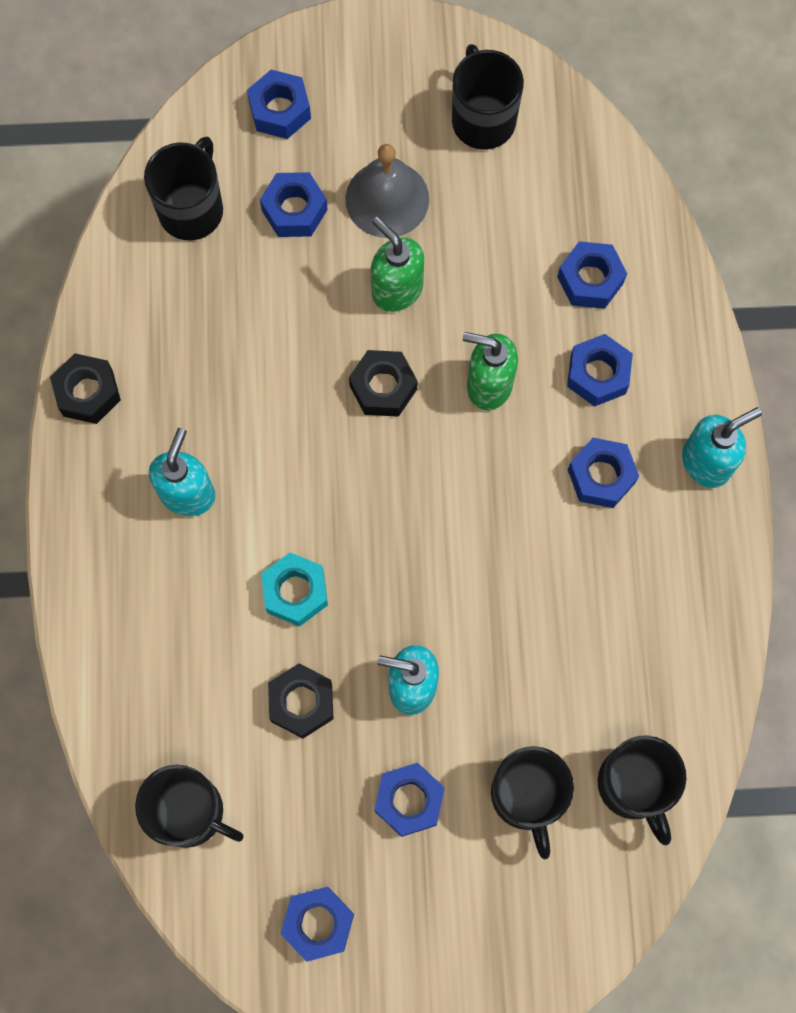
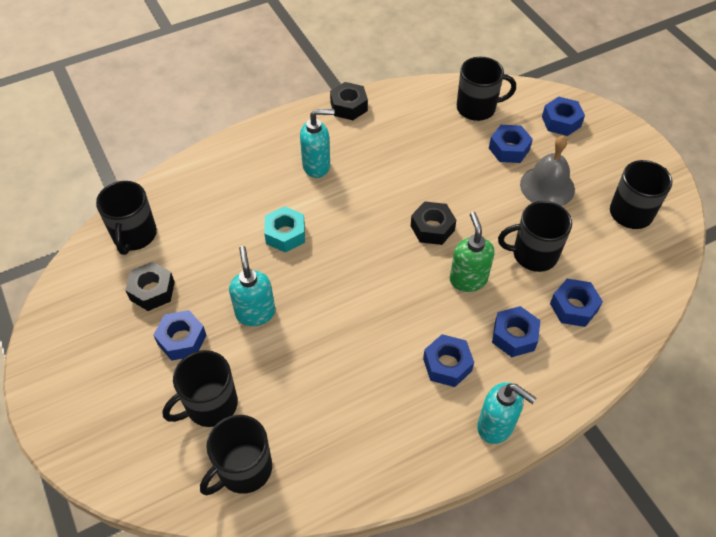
camera: 65 degrees right, 20 degrees down
(301, 702) = (220, 262): black nut -> black nut (152, 291)
(318, 923) = (88, 321): blue nut -> none
(396, 289) = (496, 212): green soap dispenser -> none
(489, 282) = (533, 254): none -> black mug

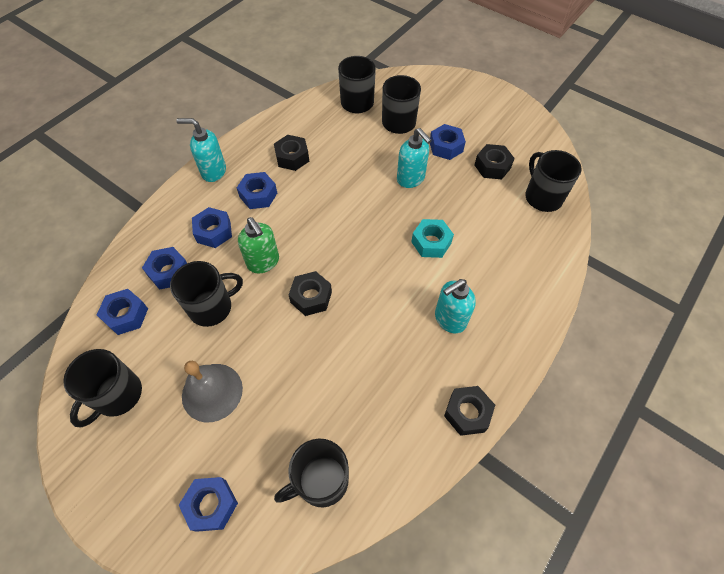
camera: 155 degrees right, 5 degrees up
(383, 405) = (292, 157): none -> black nut
(509, 149) = (265, 428): blue nut -> blue nut (126, 315)

